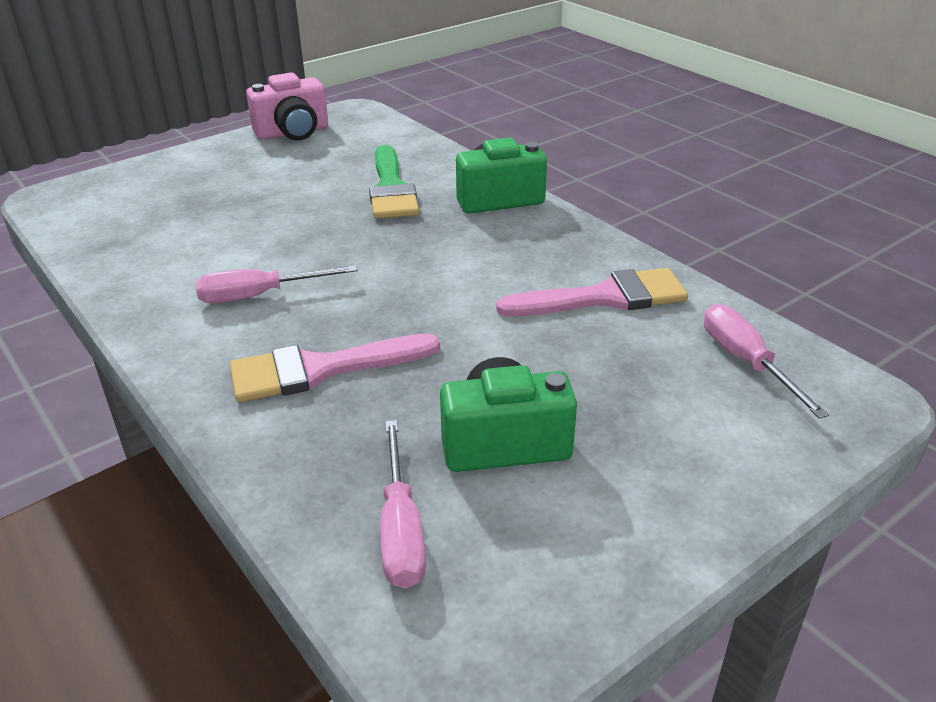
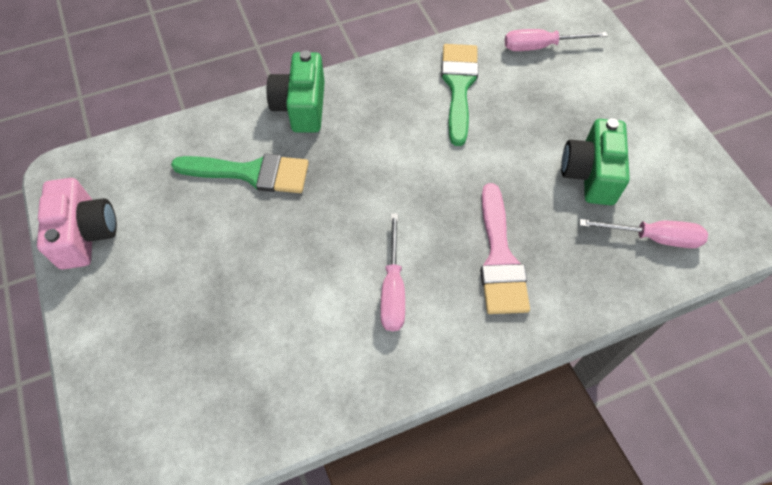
camera: 75 degrees left, 25 degrees up
(604, 297) = (459, 86): pink brush -> green brush

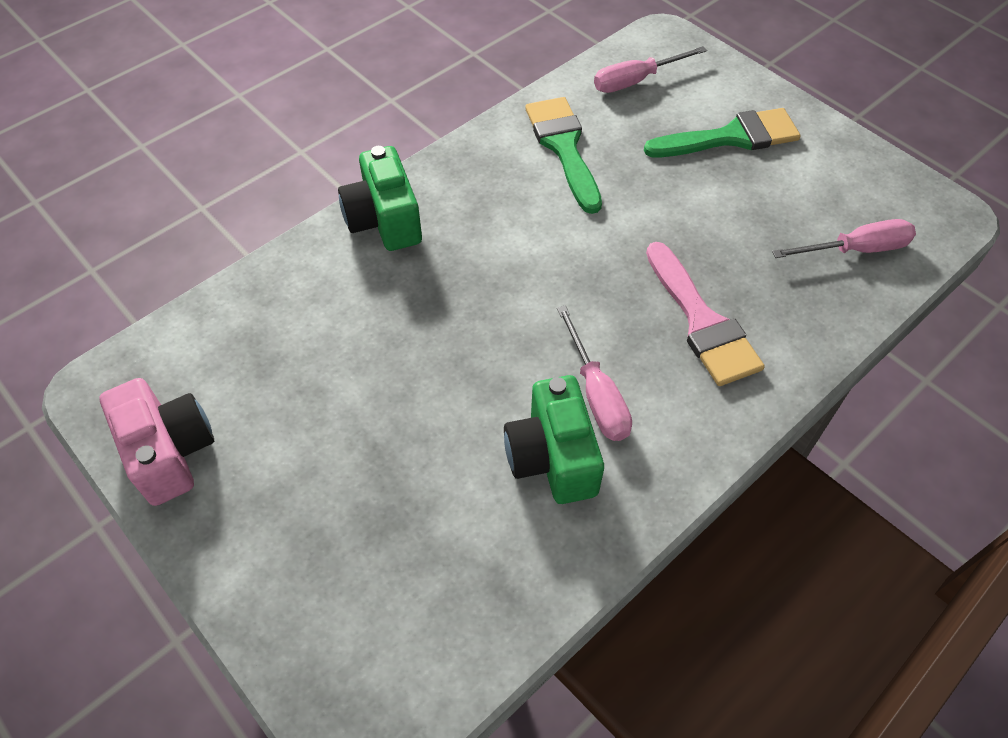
camera: 20 degrees left, 5 degrees down
(251, 173) = (357, 314): green brush -> green brush (731, 137)
(590, 174) = (756, 202): green camera -> green camera (552, 457)

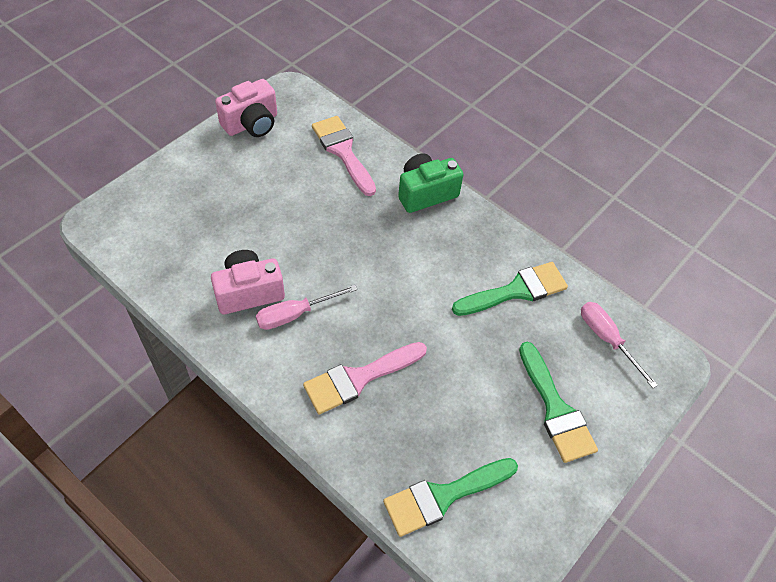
camera: 80 degrees right, 0 degrees up
(275, 316) = (343, 151): none -> pink brush
(552, 457) = (249, 292): green camera -> pink camera
(855, 250) = (443, 496): pink screwdriver -> green brush

